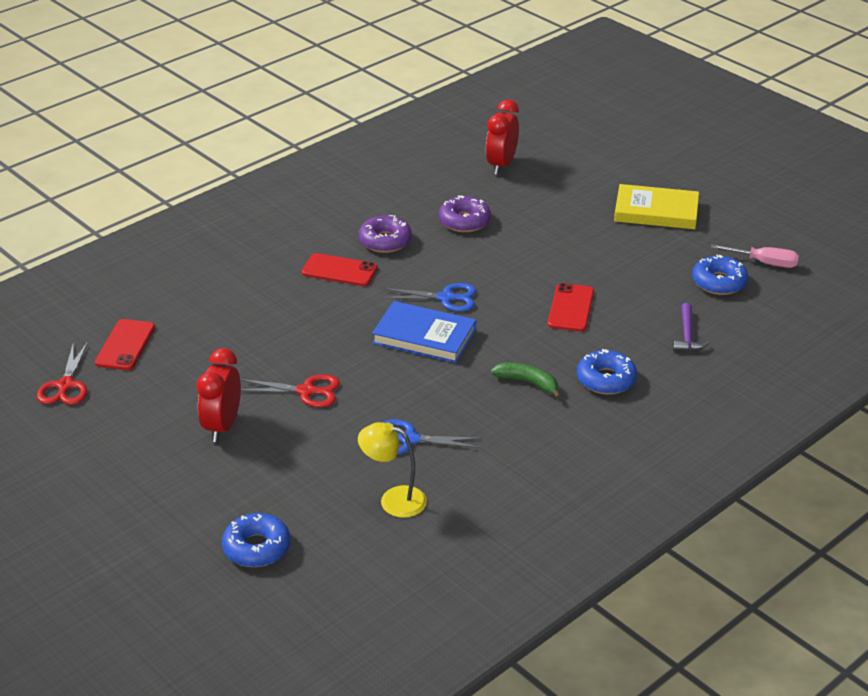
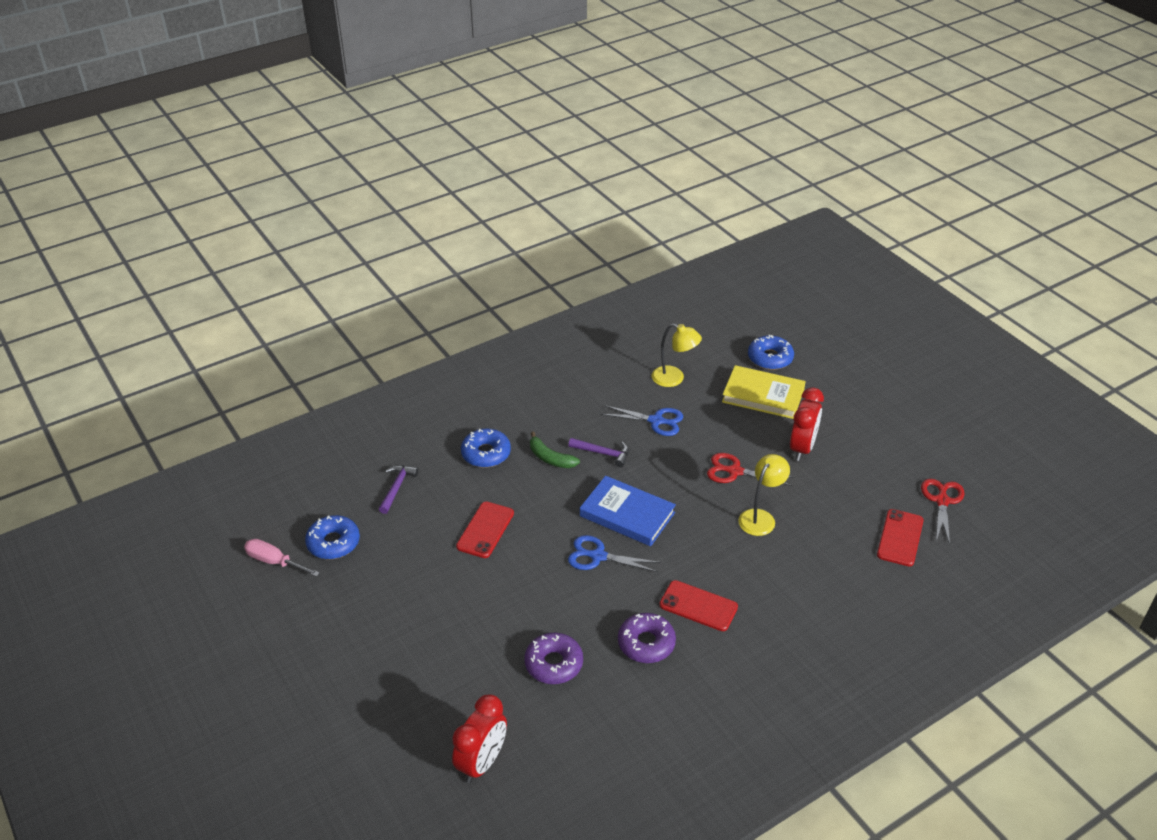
camera: 170 degrees left, 5 degrees up
(276, 348) = (760, 517): none -> yellow lamp
(467, 394) = (603, 453): none -> purple hammer
(656, 211) = (339, 651): yellow book -> yellow book (763, 395)

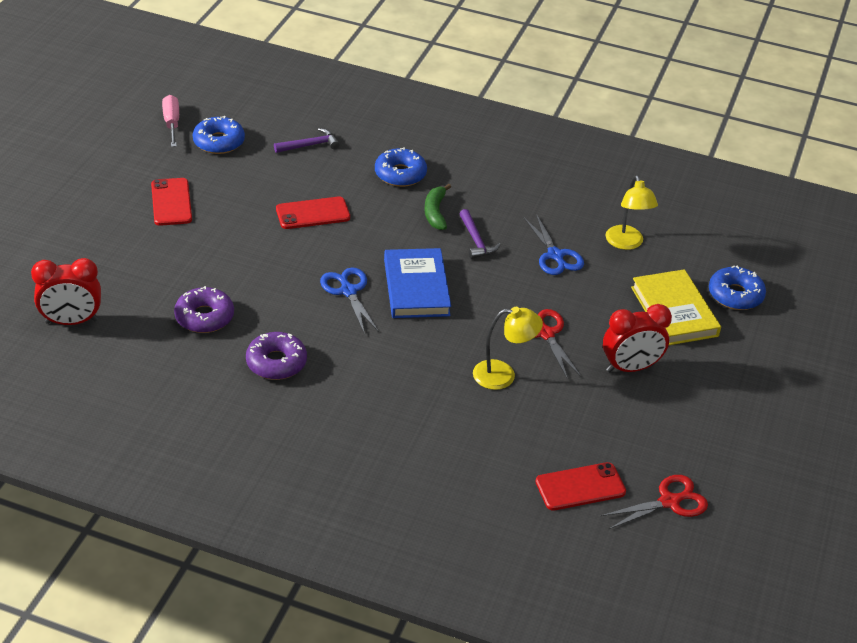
camera: 50 degrees right, 0 degrees up
(698, 606) = (350, 378): red phone -> red phone (171, 202)

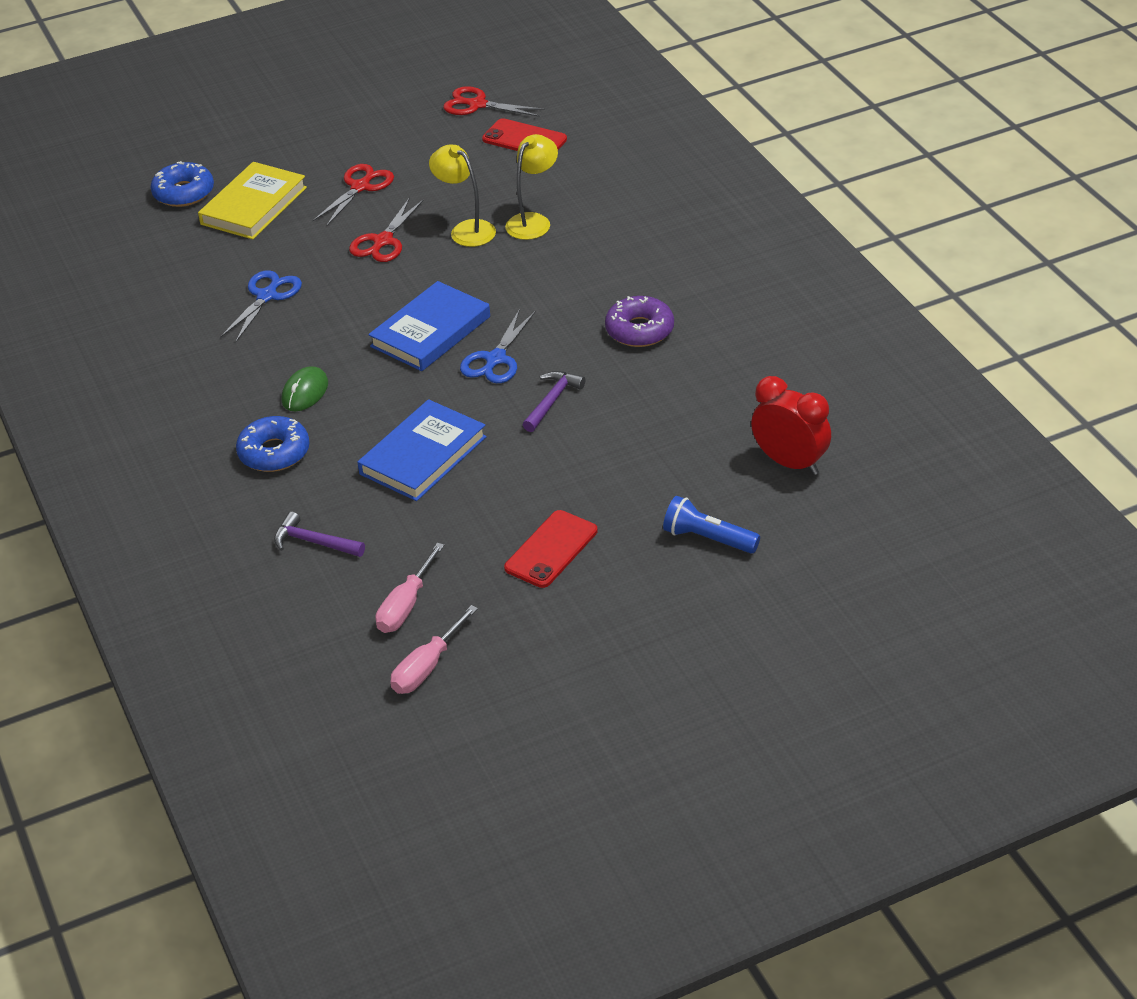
camera: 130 degrees left, 0 degrees up
(81, 251) = (708, 539): none -> blue flashlight
(204, 317) = (657, 402): purple donut -> none
(219, 142) = (406, 605): blue donut -> pink screwdriver
(313, 213) = (423, 455): red phone -> blue book
(435, 212) = (305, 392): green banana -> green mouse
(476, 240) = (312, 345): purple hammer -> purple hammer (552, 401)
(626, 243) = (189, 274): yellow lamp -> yellow lamp (533, 221)
(630, 368) = (360, 187): red clock -> red scissors

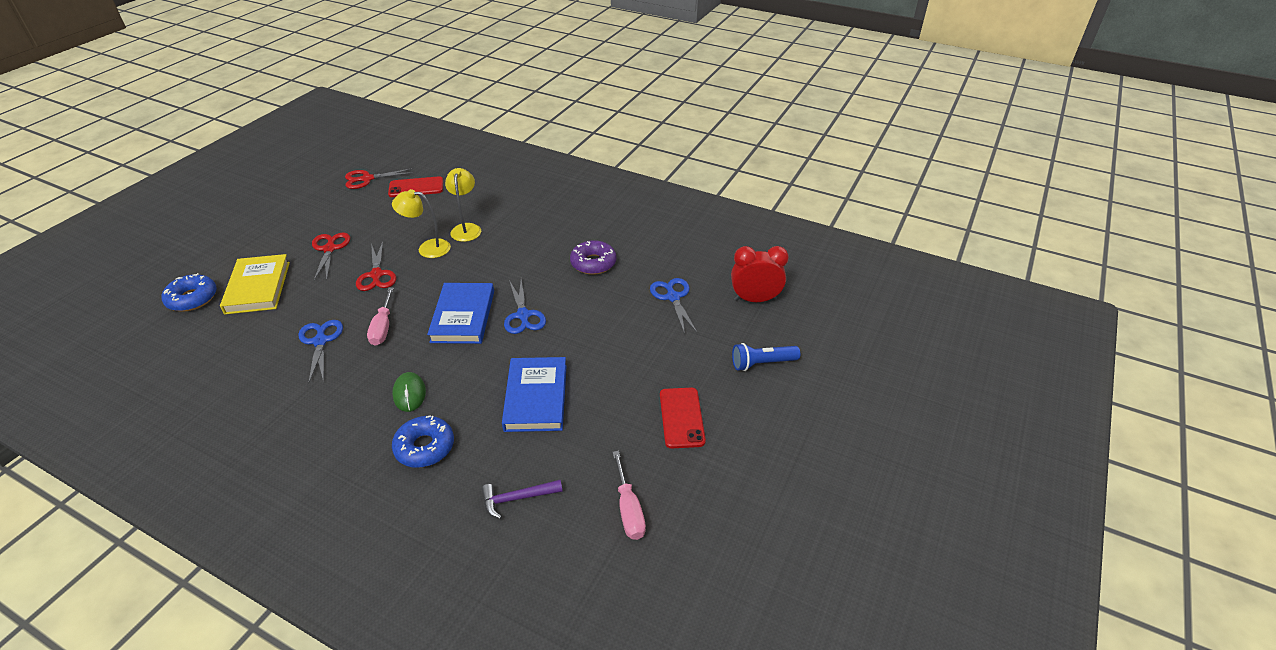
camera: 40 degrees left, 0 degrees up
(427, 667) = (689, 547): pink screwdriver -> pink screwdriver (383, 327)
(552, 401) = (584, 325): purple hammer -> none
(690, 415) = (673, 297): none -> blue scissors

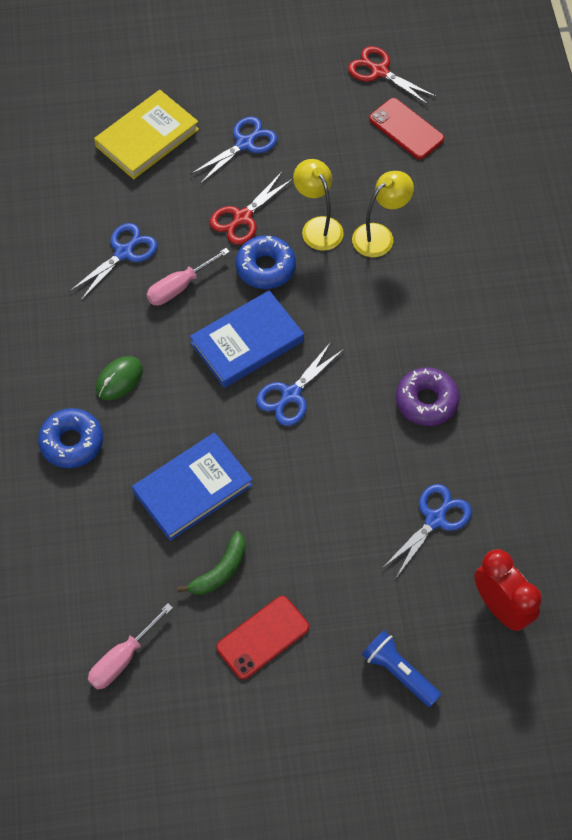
camera: 55 degrees right, 20 degrees up
(192, 298) = (93, 103): blue donut -> blue donut (265, 267)
(329, 249) = (244, 144): red scissors -> blue scissors
(517, 498) = (71, 558): purple hammer -> none
(611, 415) = (220, 571): none -> green banana

